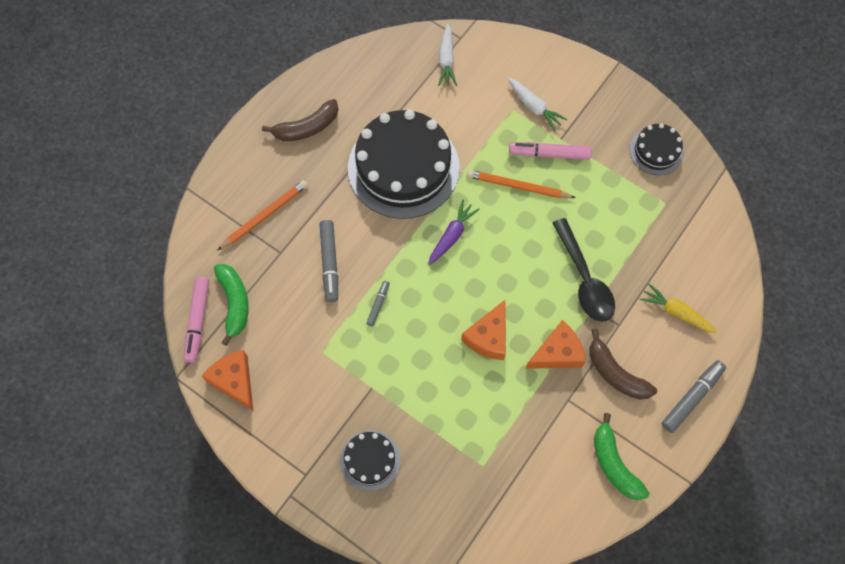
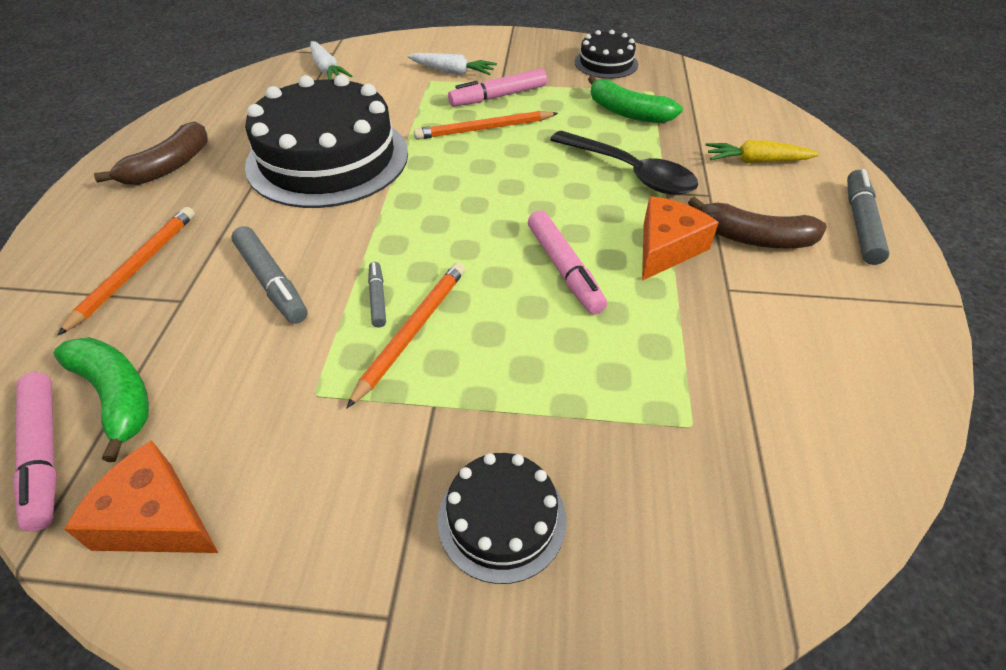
camera: 30 degrees left, 20 degrees down
(384, 337) = (412, 332): none -> orange pencil
(451, 236) = (435, 194): purple carrot -> none
(488, 337) = (564, 269): orange cheese -> pink marker
(614, 464) = (858, 331): green banana -> green banana (627, 112)

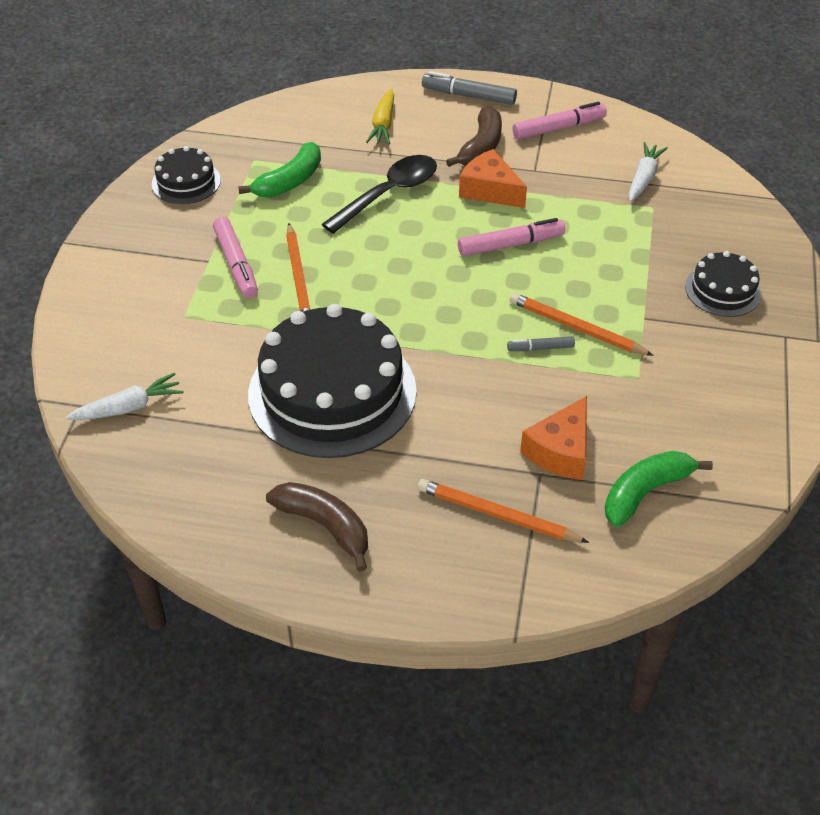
camera: 85 degrees left, 0 degrees up
(44, 454) = (700, 521): pink marker -> pink marker (558, 128)
(156, 519) = (742, 446): orange cheese -> orange cheese (560, 451)
(272, 282) = (519, 415): grey marker -> none
(452, 72) = (170, 297): white carrot -> white carrot (643, 179)

